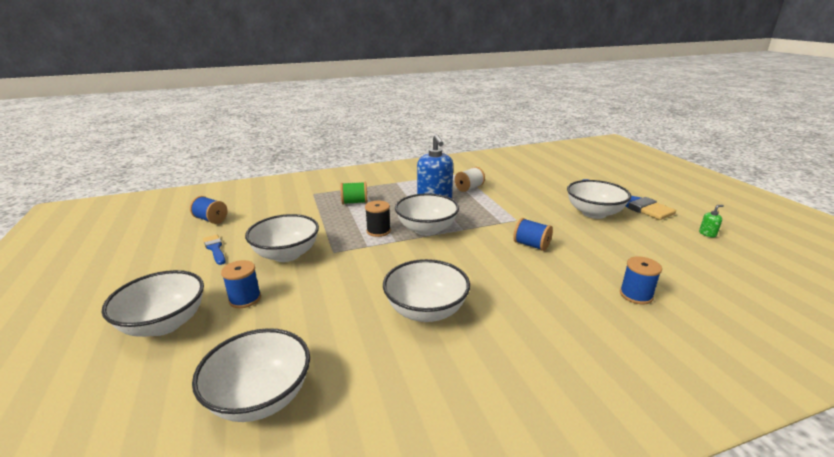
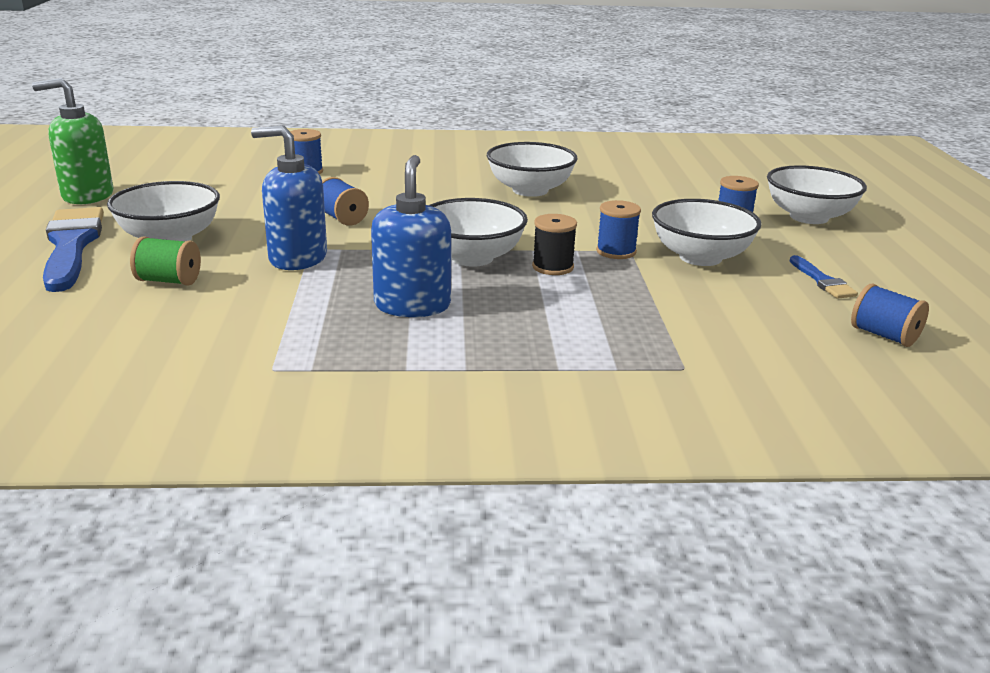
camera: 165 degrees left, 0 degrees up
(260, 397) = (683, 173): white bowl -> none
(342, 249) = (616, 251): none -> blue spool
(354, 202) = (584, 327): green spool -> green spool (169, 281)
(469, 188) = (308, 321): white spool -> none
(514, 213) = (297, 258): none -> blue soap dispenser
(707, 234) = (87, 196): green soap dispenser -> green soap dispenser, size x2.49

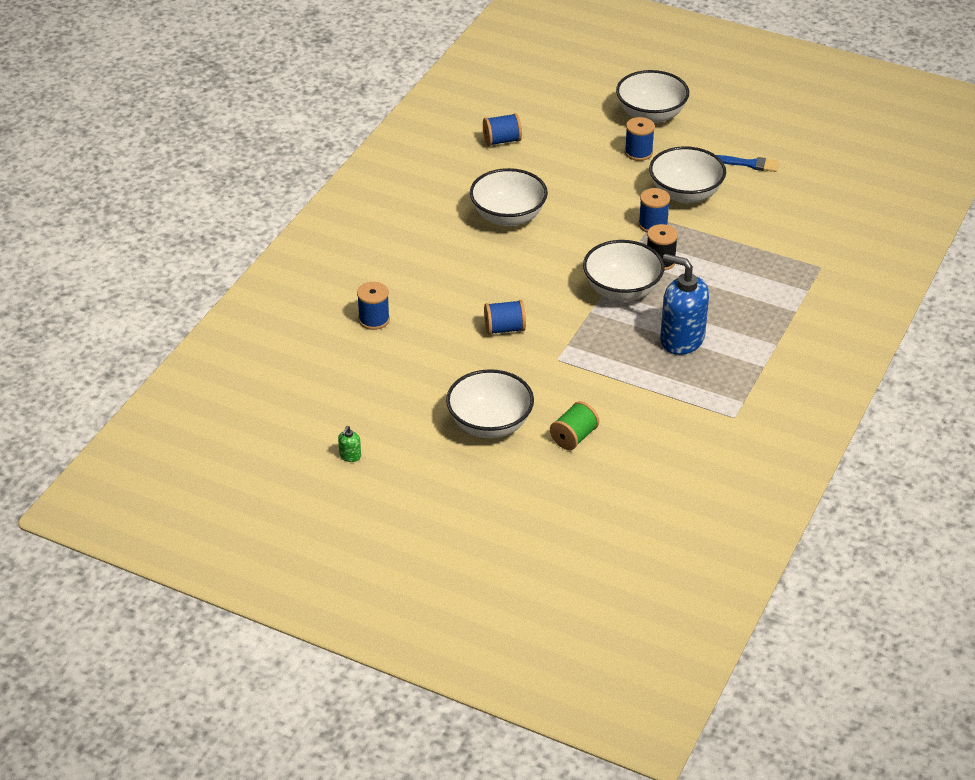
camera: 60 degrees left, 15 degrees up
(71, 245) = (470, 477): blue brush -> none
(87, 196) = (350, 456): green soap dispenser -> green soap dispenser, size x0.40
(297, 258) = (571, 369): blue soap dispenser -> none
(884, 335) = (827, 180): blue spool -> blue spool (502, 141)

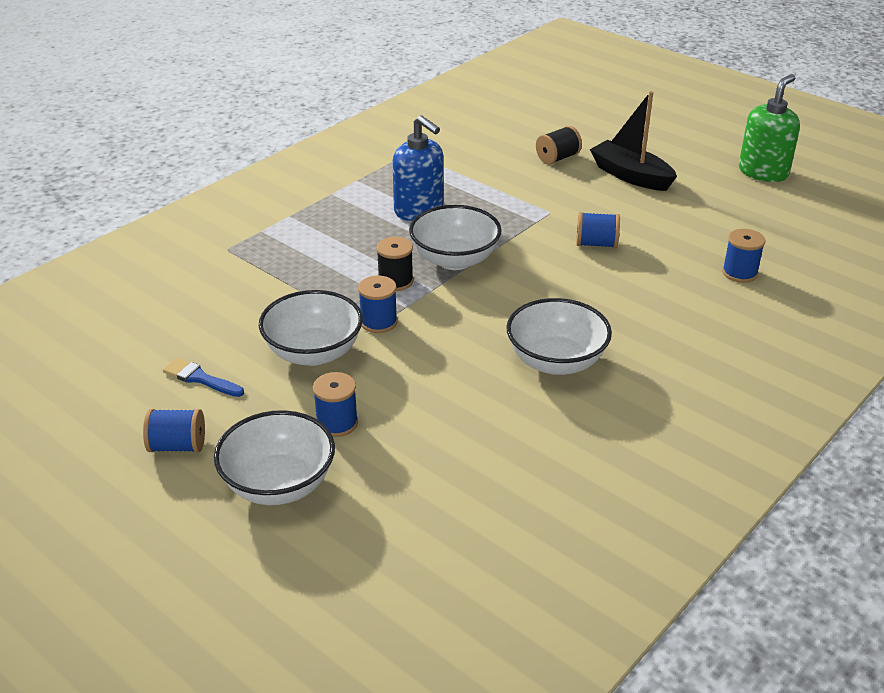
camera: 165 degrees left, 5 degrees down
(350, 456) = (763, 172): green soap dispenser -> green soap dispenser, size x2.49
(490, 424) = (631, 176): white bowl -> black boat
(502, 141) = (529, 480): blue spool -> blue spool (177, 446)
(574, 437) = (557, 158): green spool -> black spool

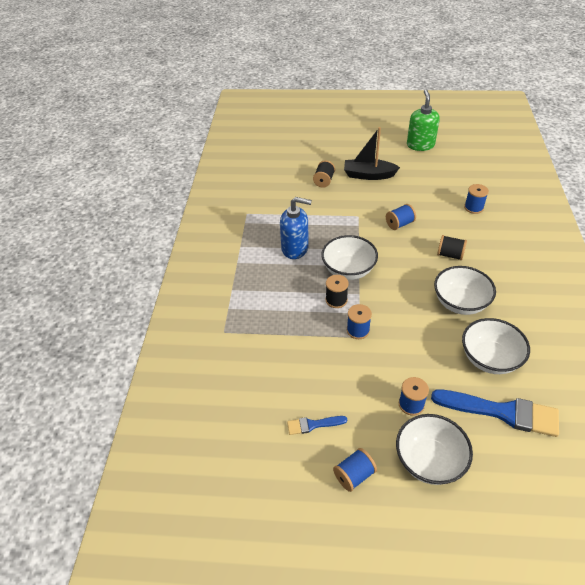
camera: 35 degrees left, 10 degrees up
(313, 353) = (350, 369): white bowl -> white bowl (489, 358)
(440, 495) = (502, 412): none -> blue brush
(620, 306) = (450, 255): none -> black spool

